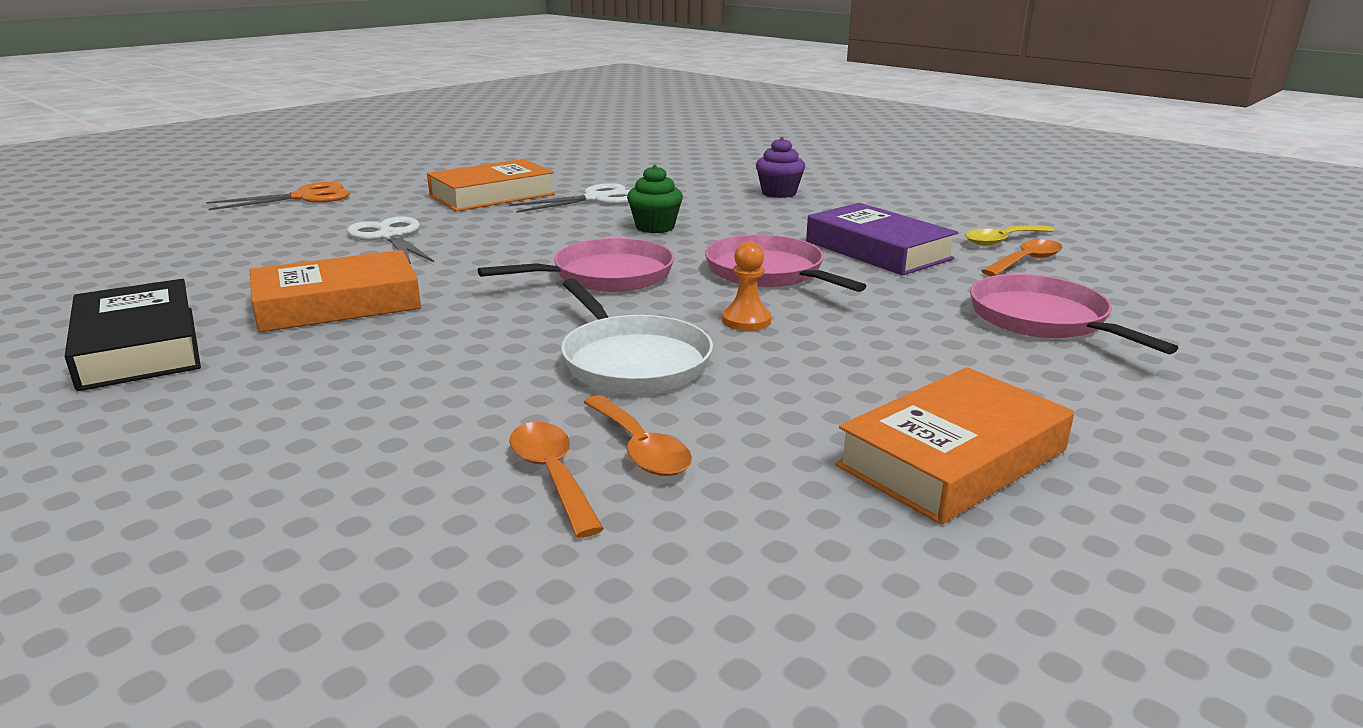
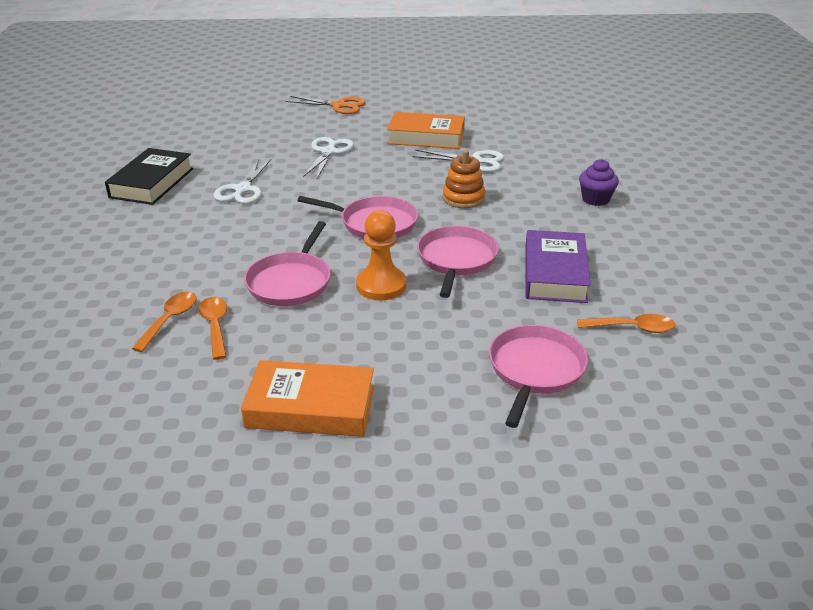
camera: 45 degrees right, 10 degrees up
(337, 304) = (243, 190): orange book -> white scissors
(633, 361) = (291, 282): white pan -> pink pan
(639, 448) = (215, 326): orange spoon -> orange spoon turned 150 degrees clockwise
(655, 227) = (463, 198): green cupcake -> orange stacking toy
(746, 321) = (381, 285): orange pawn -> orange pawn, size x1.62
(1002, 240) = (658, 305): yellow spoon -> none

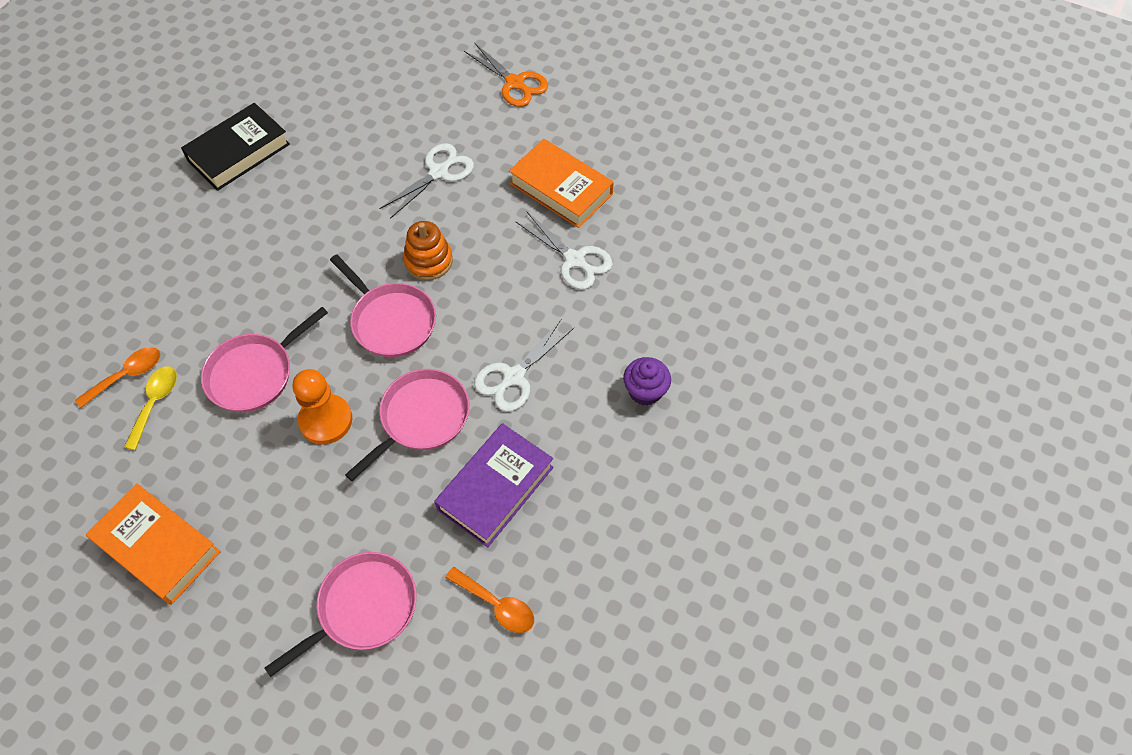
camera: 30 degrees right, 25 degrees up
(215, 326) = (155, 403): orange spoon -> yellow spoon
(243, 190) = (311, 203): white scissors -> white scissors (513, 377)
(463, 198) = (509, 321): orange stacking toy -> orange stacking toy (428, 261)

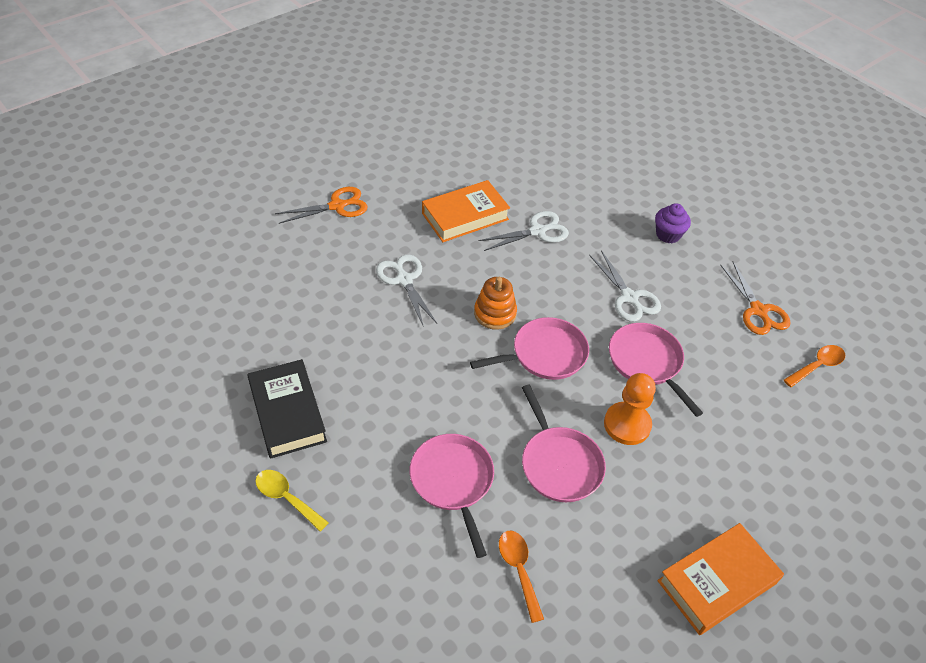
camera: 70 degrees left, 10 degrees down
(155, 403) = (561, 552): yellow spoon -> yellow spoon (287, 498)
(363, 608) = (805, 445): pink pan -> pink pan (453, 481)
(495, 488) = (722, 337): purple book -> none
(560, 520) = (758, 311): none -> orange scissors

